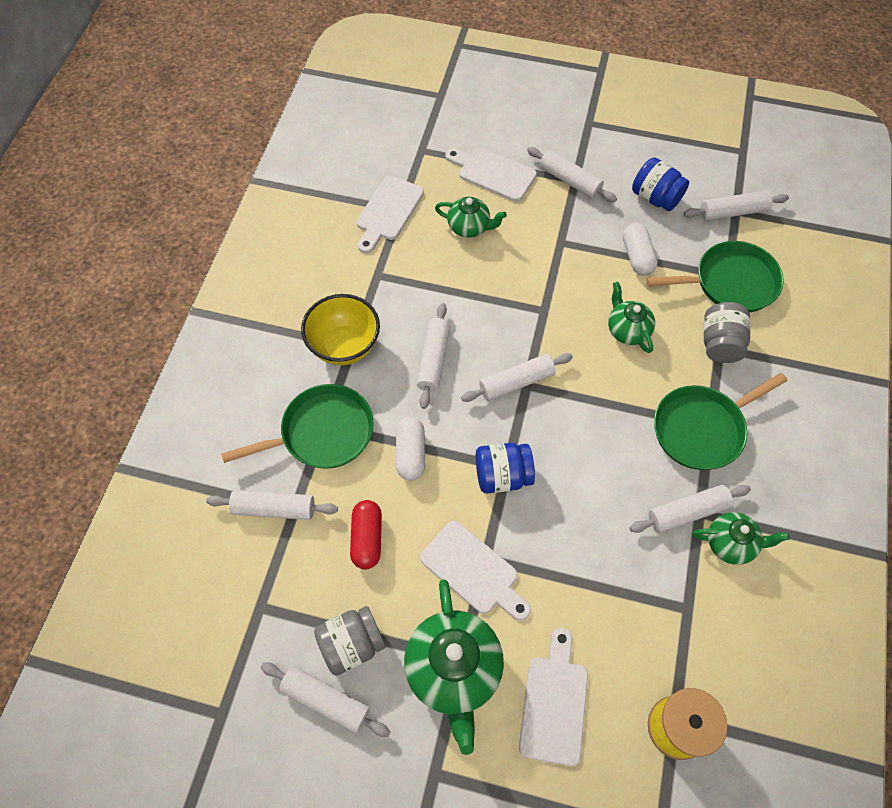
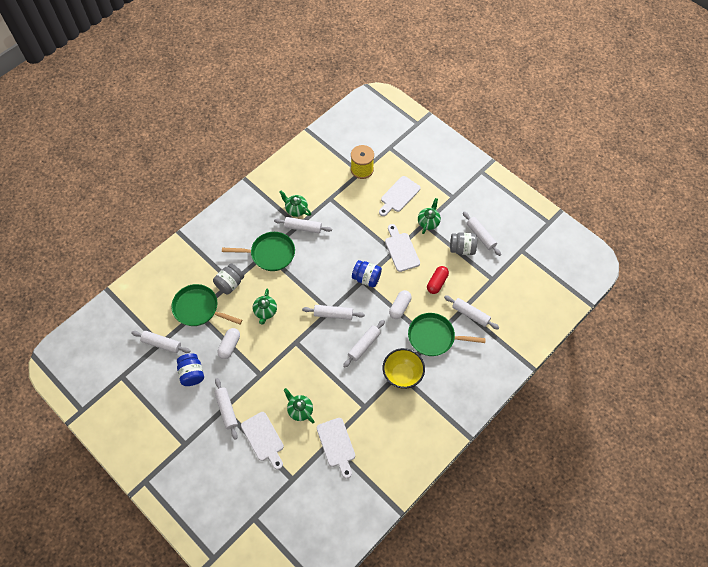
camera: 150 degrees left, 0 degrees up
(388, 211) = (336, 445): white cutting board -> white cutting board turned 105 degrees clockwise
(454, 670) = (428, 222): green teapot -> green teapot, size x0.57

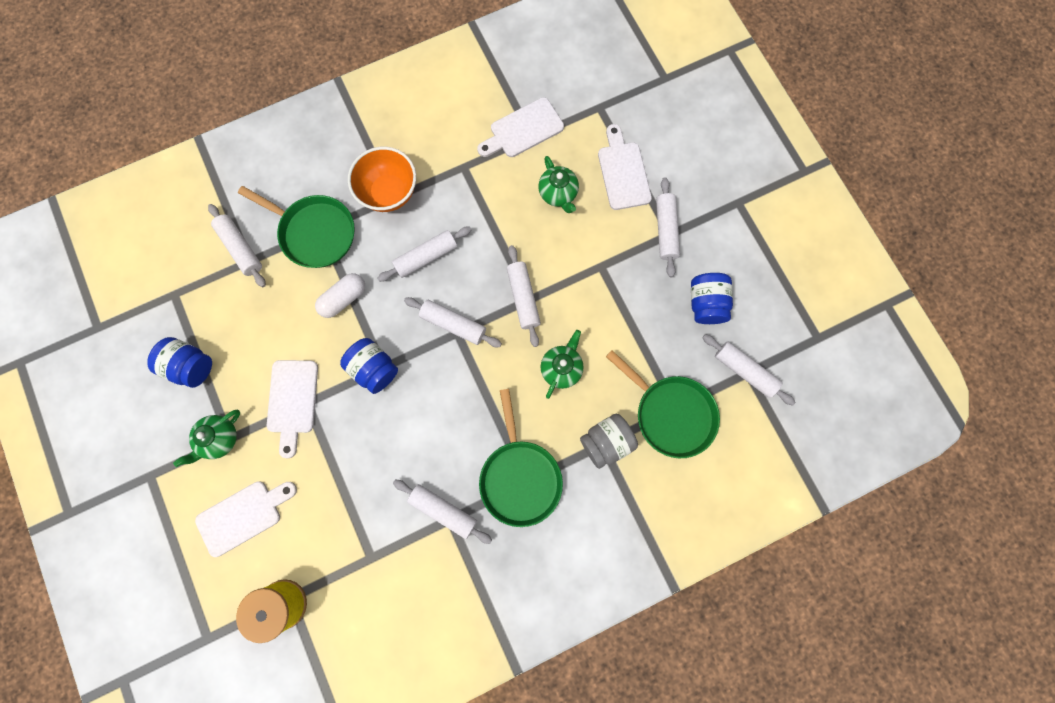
camera: 160 degrees left, 15 degrees up
(229, 346) = (636, 329): white capsule -> none
(270, 254) = (520, 477): green pan -> green pan turned 120 degrees counterclockwise
(296, 209) = (442, 556): green teapot -> none
(336, 445) = (523, 130): white cutting board -> white cutting board turned 120 degrees counterclockwise
(402, 375) = (389, 193): yellow bowl -> orange bowl
(437, 283) = (264, 319): red capsule -> none
(462, 249) = (191, 366): grey jar -> blue jar
(480, 236) = (147, 379): white rolling pin -> white rolling pin (523, 298)

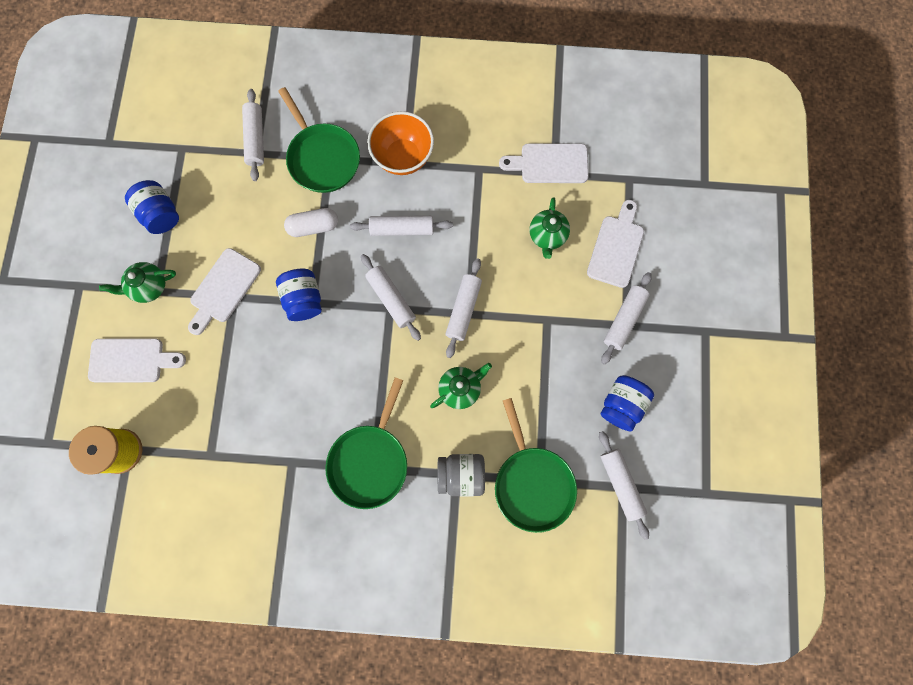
camera: 30 degrees right, 0 degrees up
(443, 510) = (291, 451): white rolling pin -> none

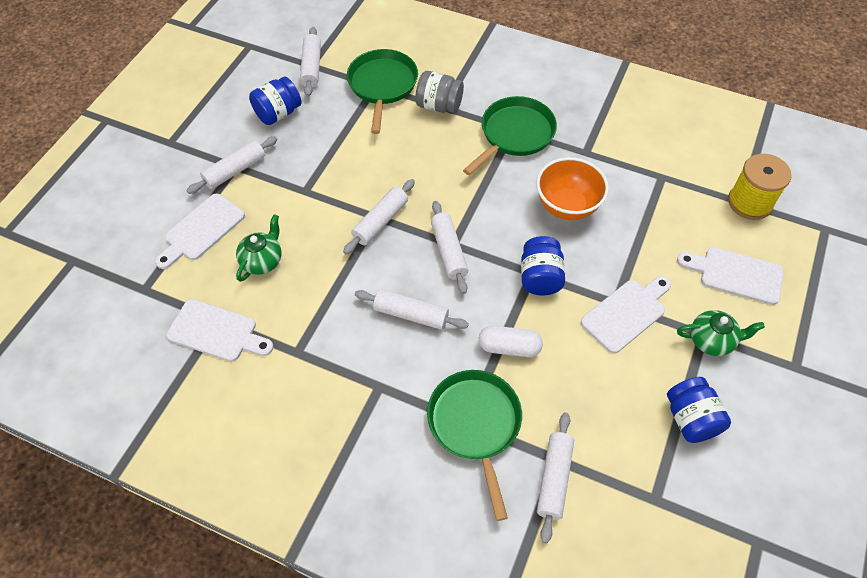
camera: 160 degrees left, 20 degrees down
(403, 157) = (378, 393): orange bowl -> orange bowl (567, 206)
(460, 389) = (412, 162): green teapot -> none

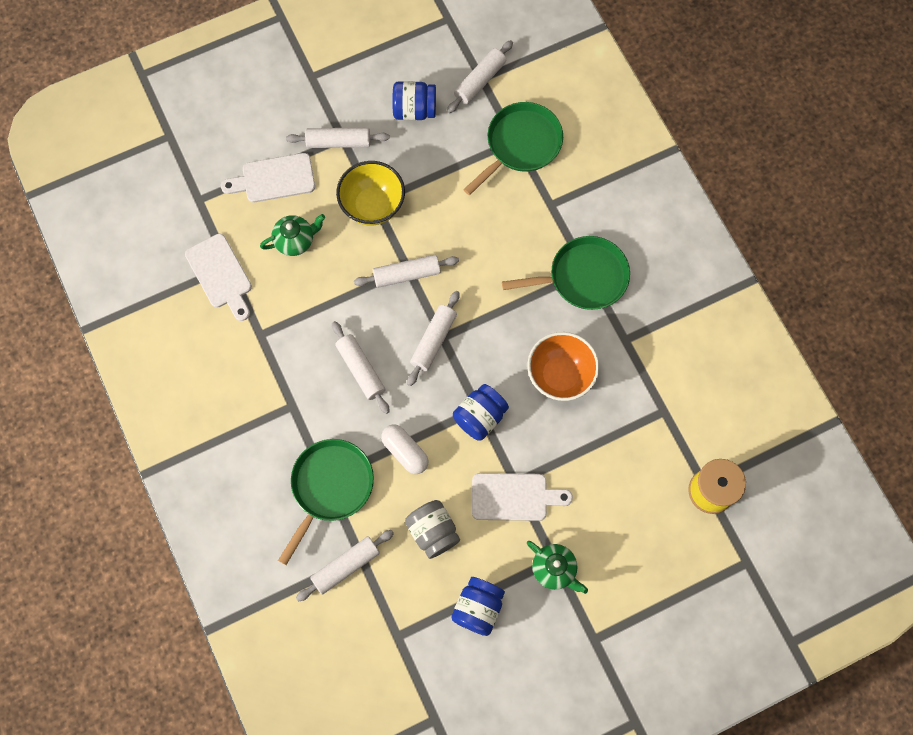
camera: 40 degrees right, 15 degrees up
(306, 194) = (373, 206): none -> yellow bowl
(439, 106) = (548, 201): grey jar -> grey jar (433, 531)
(736, 274) = (630, 537): white cutting board -> none

